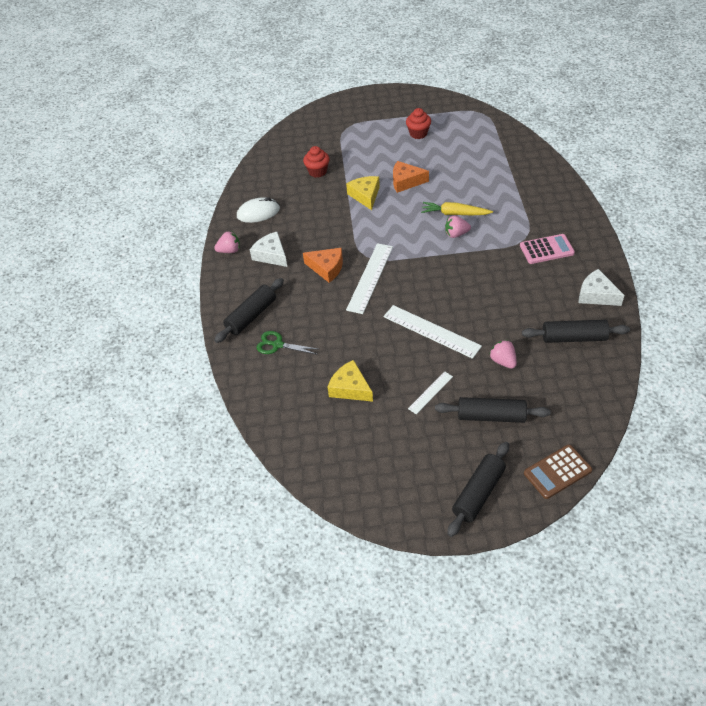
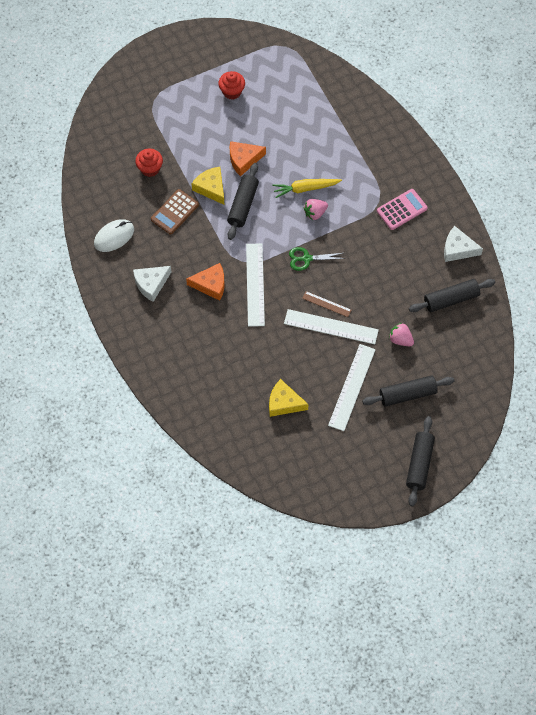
camera: 25 degrees left, 15 degrees up
(229, 250) = (108, 290): pink strawberry -> none
(251, 316) = (165, 356): black rolling pin -> black rolling pin (243, 205)
(271, 255) = (151, 284): white cheese -> white cheese turned 60 degrees counterclockwise
(277, 345) = (203, 379): green scissors -> green scissors (306, 259)
(430, 392) = (352, 387): white ruler -> white ruler, size x1.84
(435, 310) = (326, 304): none -> brown ruler
(557, 472) = (472, 427): brown calculator -> brown calculator (175, 212)

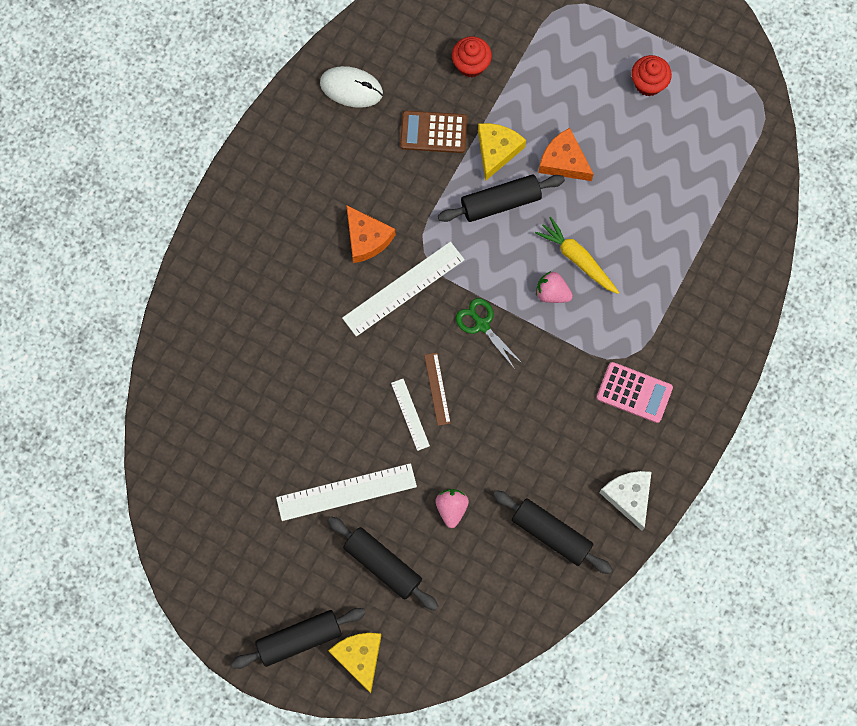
camera: 55 degrees right, 10 degrees up
(151, 284) = (319, 172): white cheese -> none
(284, 403) = (270, 427): yellow cheese -> yellow cheese (359, 657)
(331, 327) = (410, 414): white ruler -> white ruler, size x0.54

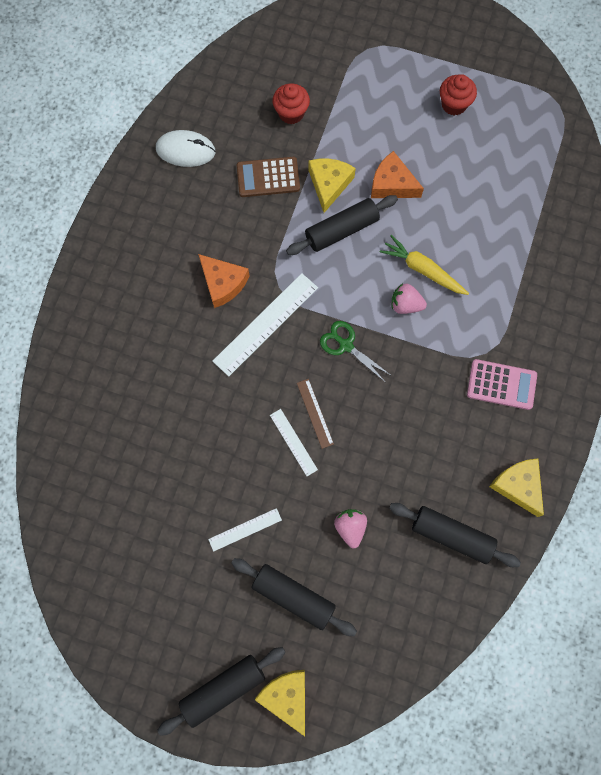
camera: 10 degrees left, 0 degrees up
(346, 492) = (245, 529): white ruler -> white ruler, size x0.54
(628, 497) = (518, 486): white cheese -> yellow cheese

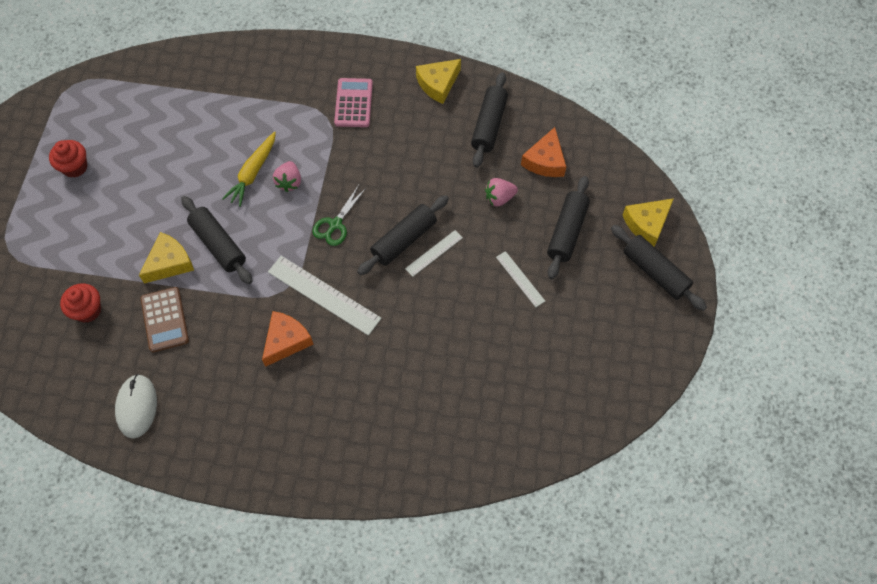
camera: 100 degrees left, 10 degrees down
(315, 413) = (404, 240): brown ruler -> black rolling pin
(329, 184) = (169, 263): yellow cheese -> yellow cheese turned 135 degrees clockwise
(392, 184) = (166, 208): orange cheese -> orange cheese (545, 161)

